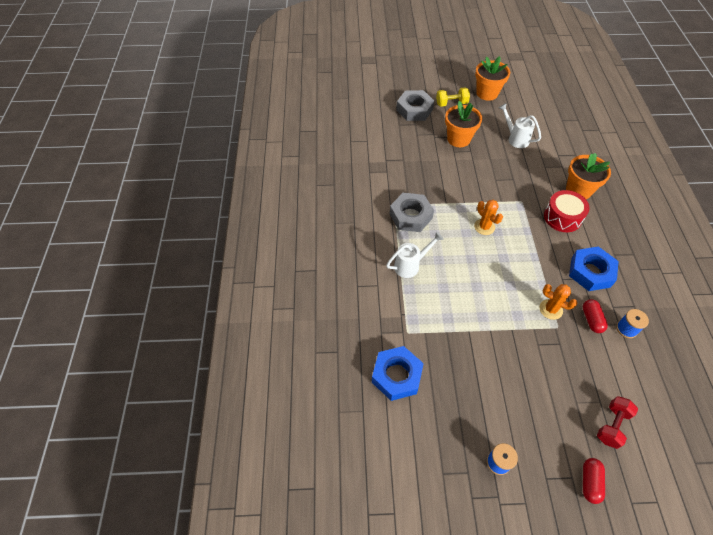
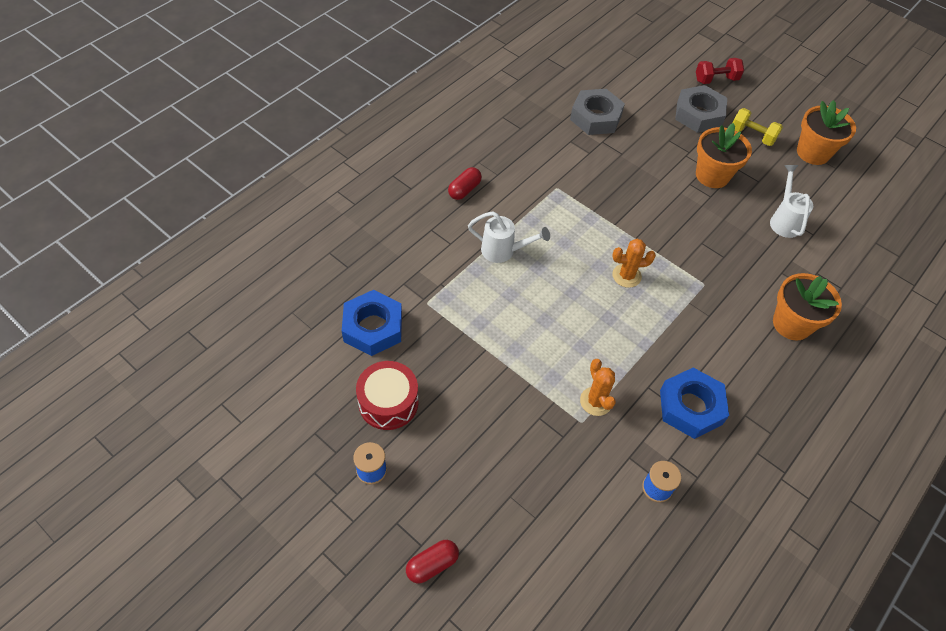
camera: 40 degrees right, 0 degrees up
(410, 216) = (561, 209): grey nut -> grey nut (595, 117)
(484, 227) = (626, 276): orange cactus -> orange cactus turned 75 degrees clockwise
(562, 217) = (732, 334): red drum -> red drum (388, 402)
(591, 319) = (628, 447): red capsule -> red capsule (464, 190)
(612, 425) = (519, 546): red dumbbell -> red dumbbell (716, 80)

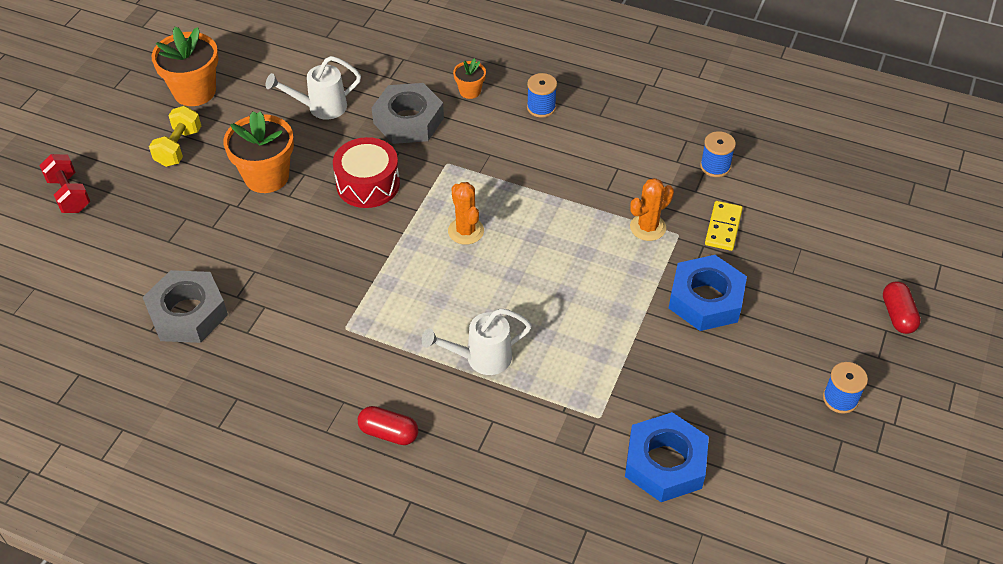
camera: 105 degrees left, 5 degrees down
(388, 402) = (754, 411): red drum -> red drum (368, 184)
(432, 565) = (898, 315): red capsule -> red capsule turned 45 degrees clockwise
(503, 251) = (480, 358): white watering can -> white watering can turned 105 degrees counterclockwise
(579, 461) = (723, 227): none -> yellow domino
(691, 407) = (613, 154): blue nut -> blue nut (706, 299)
(698, 114) = (150, 203): grey nut -> grey nut (408, 120)
(762, 371) = (541, 107): none -> blue spool
(792, 324) = (470, 91): orange flower pot -> orange flower pot, size x0.51

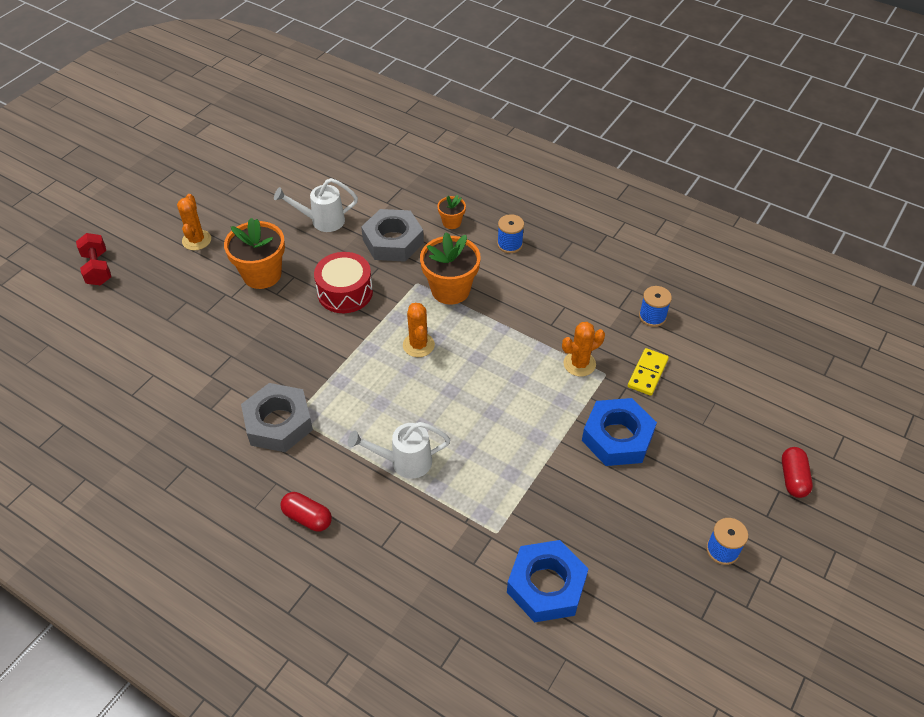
camera: 10 degrees right, 0 degrees up
(179, 147) = (196, 240): yellow dumbbell -> orange cactus
(187, 313) = (166, 384): grey nut -> grey nut (278, 423)
(194, 91) = (222, 194): orange flower pot -> orange flower pot (450, 290)

